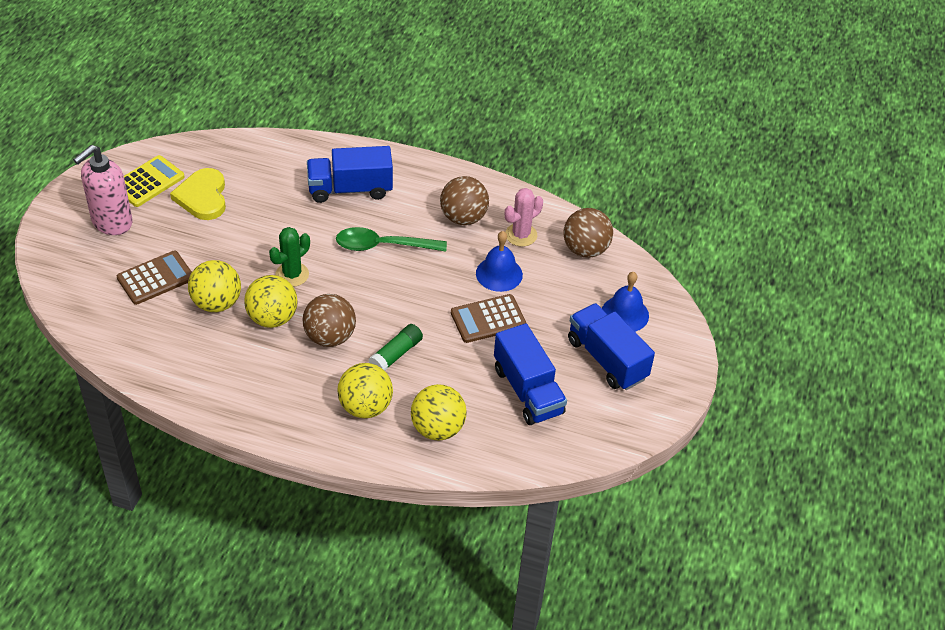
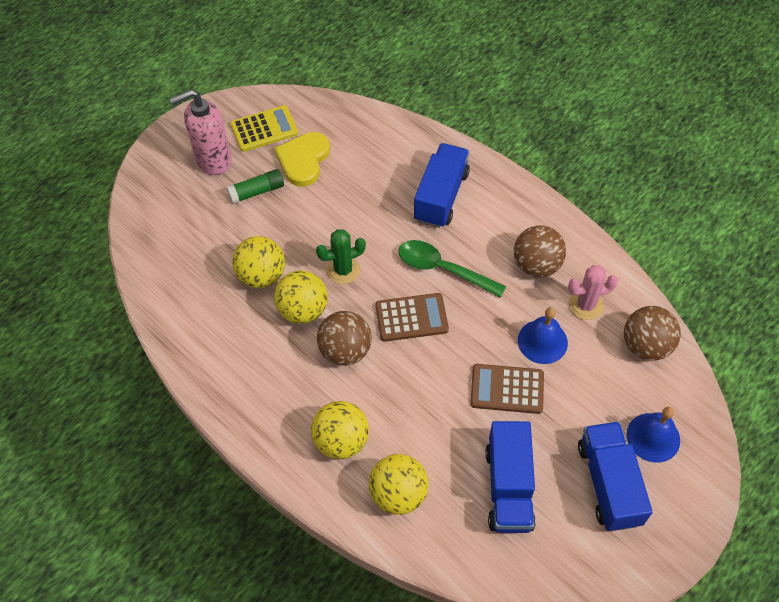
camera: 30 degrees right, 10 degrees up
(155, 278) = (222, 230): brown calculator -> brown calculator (411, 318)
(350, 189) = (441, 196): blue truck -> blue truck turned 90 degrees clockwise
(396, 354) = (398, 394): green glue stick -> green glue stick (257, 192)

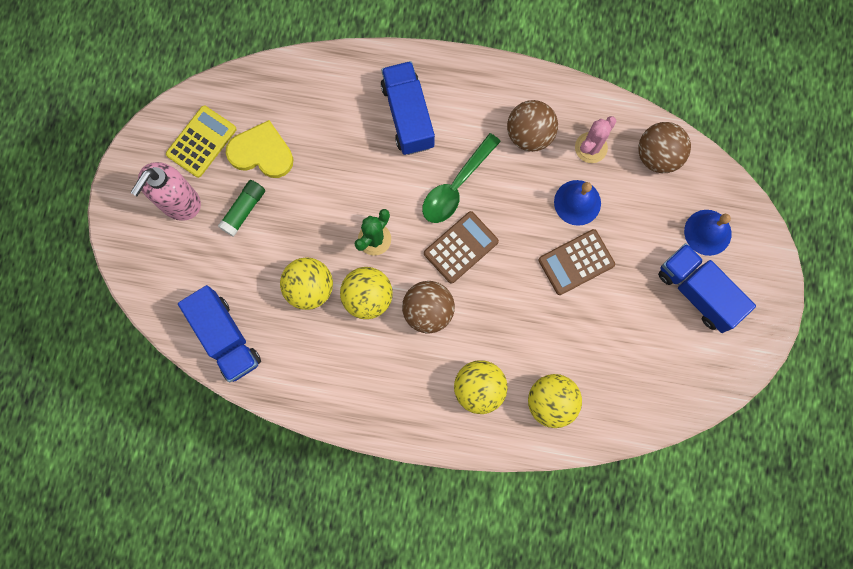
camera: 35 degrees left, 20 degrees up
(303, 160) = (261, 152): yellow heart -> yellow heart turned 120 degrees clockwise
(443, 269) = (456, 186): green spoon -> green spoon turned 45 degrees counterclockwise
(508, 487) = (628, 343): blue truck -> blue truck (225, 338)

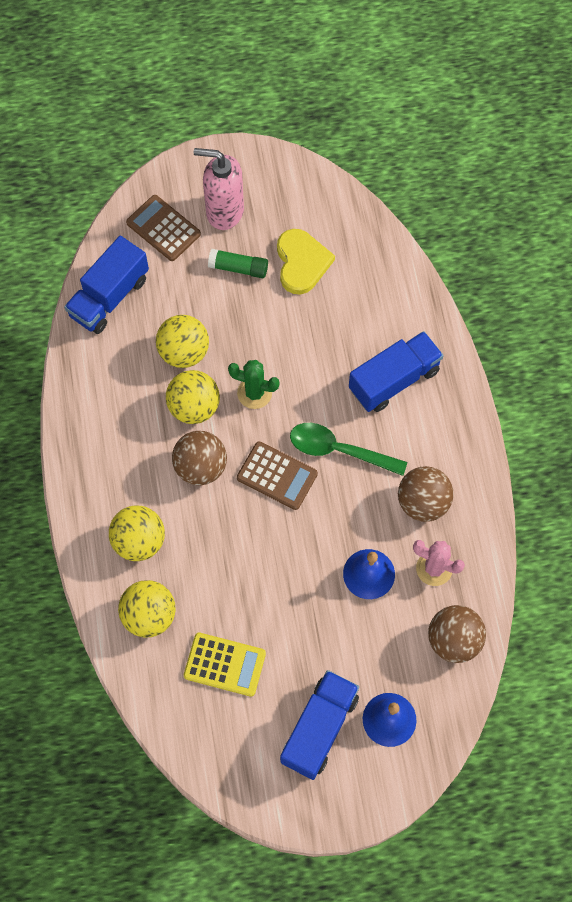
camera: 70 degrees right, 10 degrees down
(201, 142) = (291, 208): yellow calculator -> yellow calculator (224, 664)
(576, 262) = (304, 593): brown calculator -> brown calculator (163, 228)

